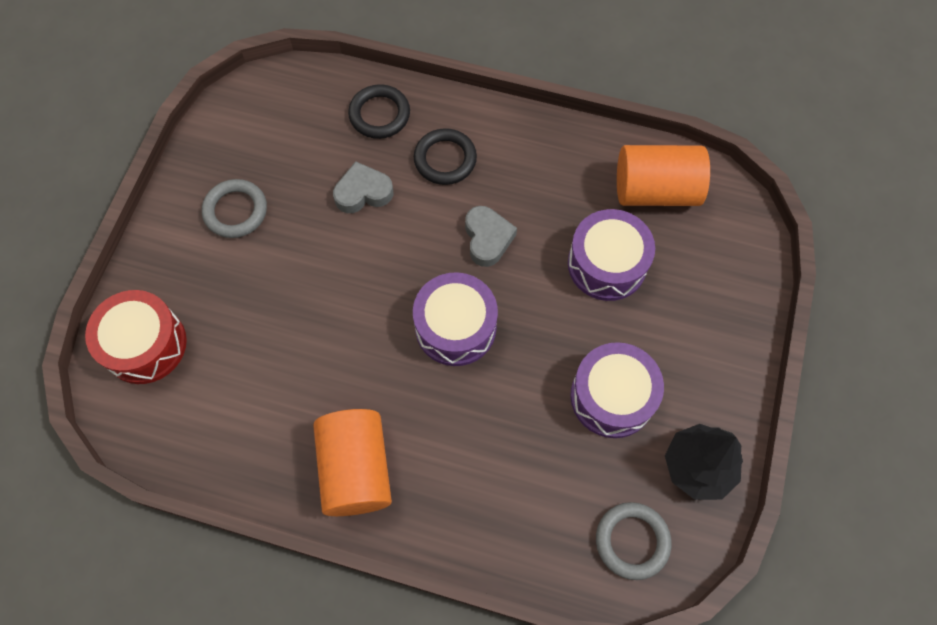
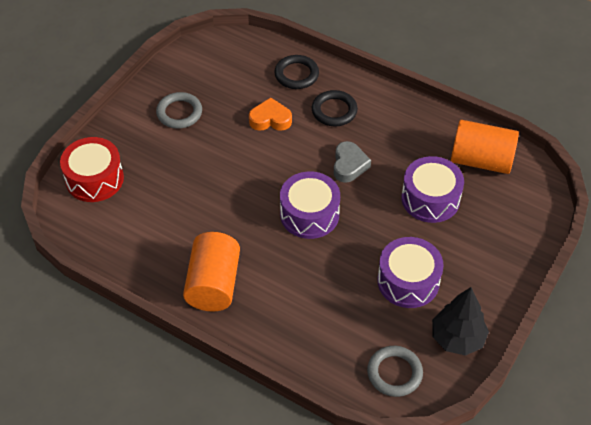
camera: 15 degrees right, 15 degrees down
(363, 192) = (270, 119): grey heart -> orange heart

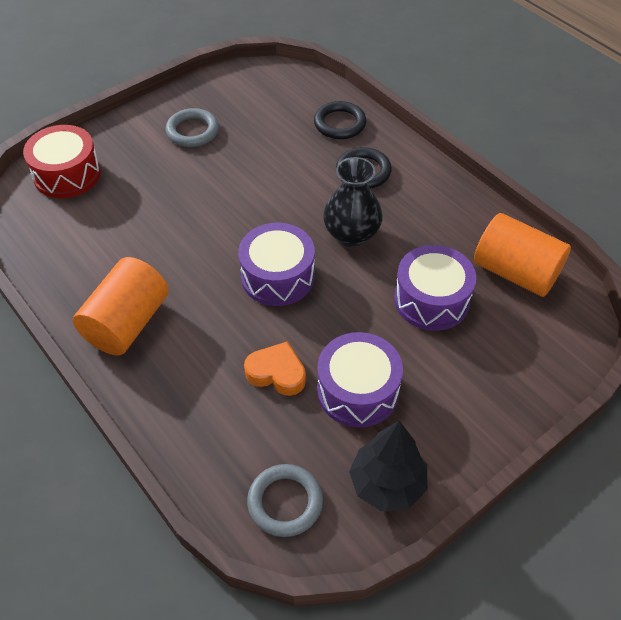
camera: 20 degrees right, 0 degrees up
(270, 119) = (286, 162): orange heart -> orange heart (277, 373)
(349, 165) = (351, 234): grey heart -> black vase

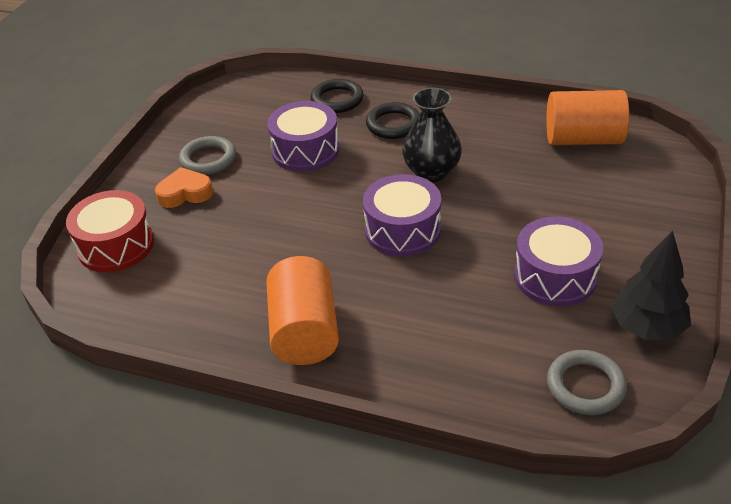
camera: 30 degrees left, 10 degrees down
(277, 373) = (478, 298): orange heart -> orange heart (185, 193)
(431, 300) = (542, 186): purple drum -> purple drum (305, 150)

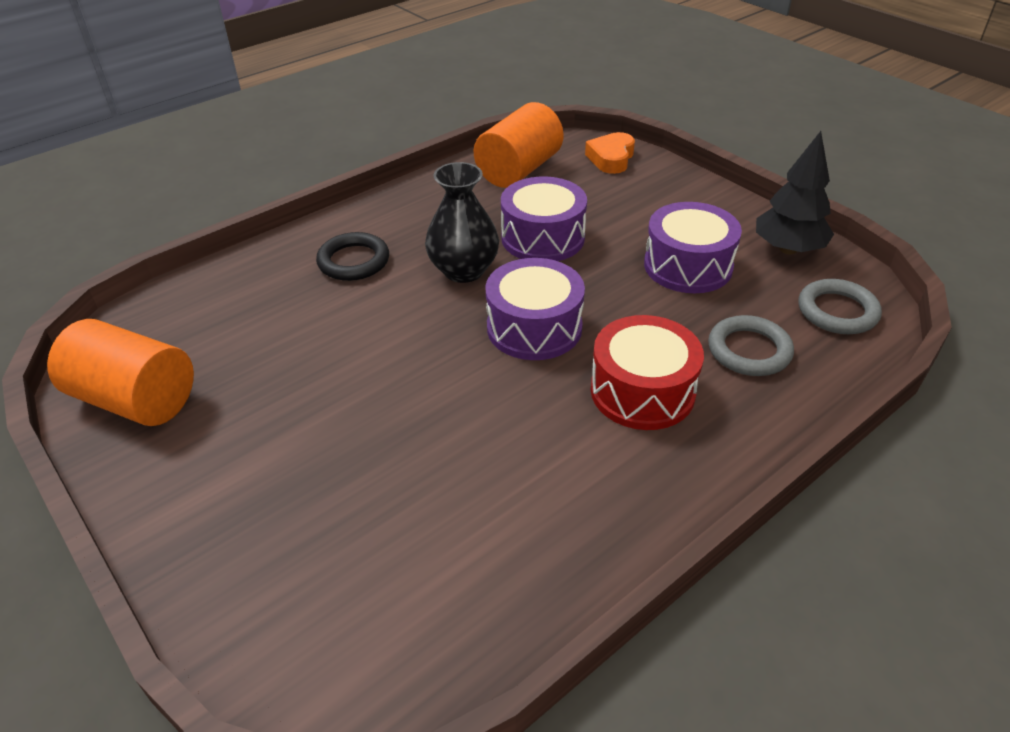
camera: 60 degrees left, 0 degrees up
(116, 245) = (289, 611): red drum -> red drum (642, 391)
(185, 193) = (262, 486): orange heart -> orange heart (611, 158)
(208, 159) = (218, 435): grey ring -> grey ring (749, 350)
(304, 331) = (632, 470): orange cylinder -> orange cylinder (135, 399)
(305, 150) = (314, 342): purple drum -> purple drum (543, 238)
(337, 100) = (253, 280): black ring -> none

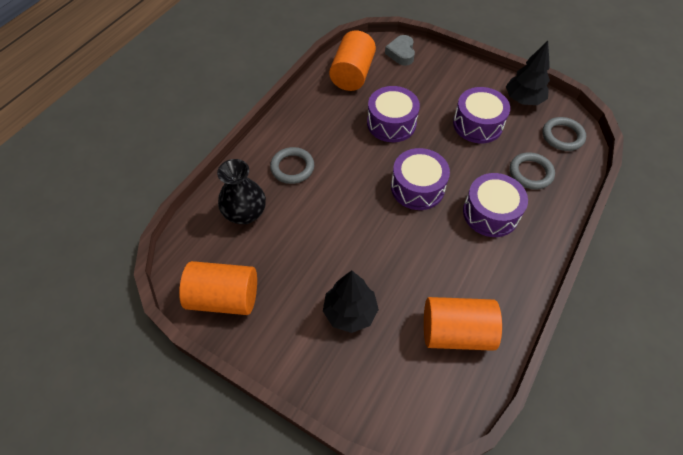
camera: 20 degrees left, 15 degrees up
(310, 472) = (350, 312): none -> black tree
(353, 261) = (292, 167): black ring -> grey ring
(463, 270) = (359, 158): black vase -> black vase (245, 213)
(474, 555) = (456, 332): none -> orange cylinder
(611, 158) = (401, 53): orange heart -> grey heart
(642, 391) = (490, 213): red drum -> purple drum

